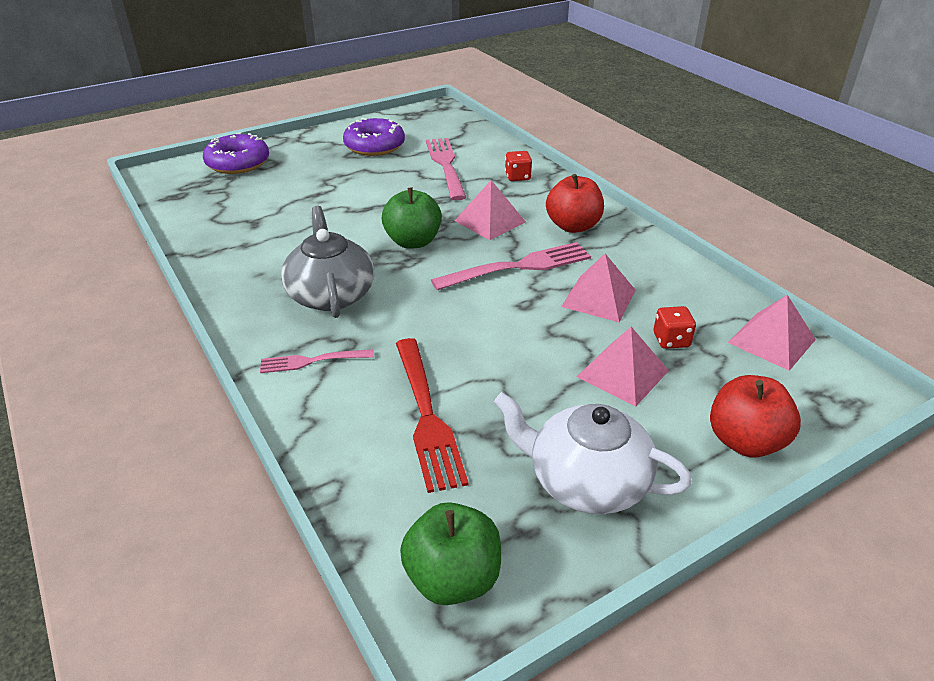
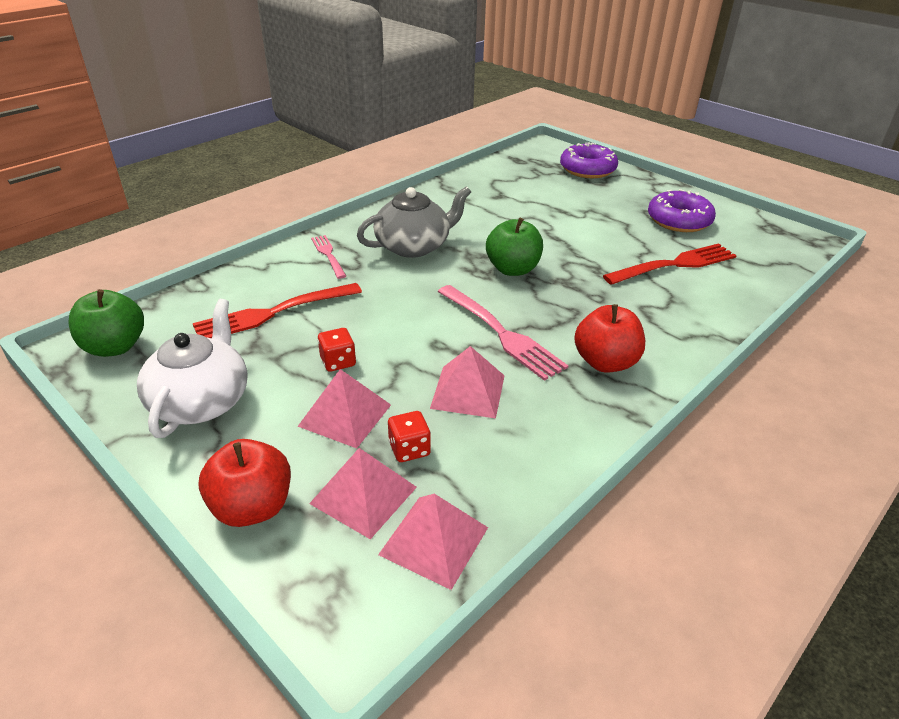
camera: 75 degrees right, 0 degrees up
(445, 165) = (675, 264): pink fork -> red fork
(490, 221) = (578, 306): pink pyramid -> pink pyramid (364, 495)
(517, 177) = (690, 312): red dice -> red dice (338, 362)

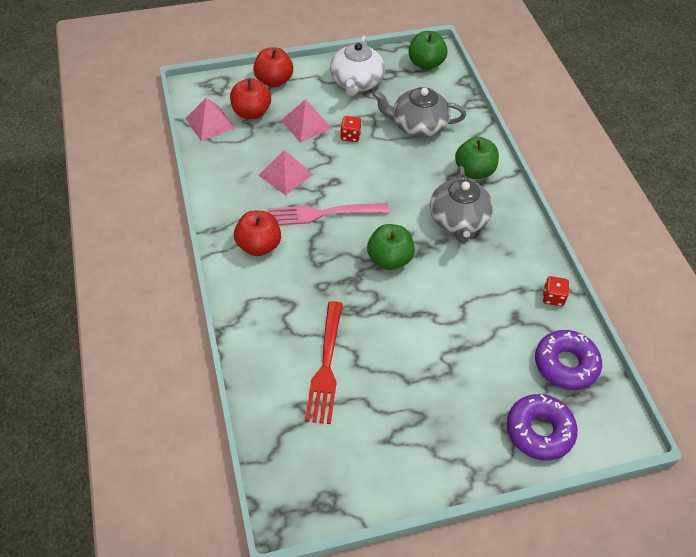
camera: 120 degrees right, 15 degrees up
(201, 401) = (356, 82): white teapot -> white teapot turned 60 degrees clockwise
(272, 313) = (418, 125): red fork -> grey teapot
(328, 255) = (474, 171): pink fork -> green apple
(364, 495) = (251, 112): pink pyramid -> red apple
(409, 449) = (265, 136): red dice -> red dice (553, 297)
(679, 220) = (389, 429): purple donut -> purple donut (565, 364)

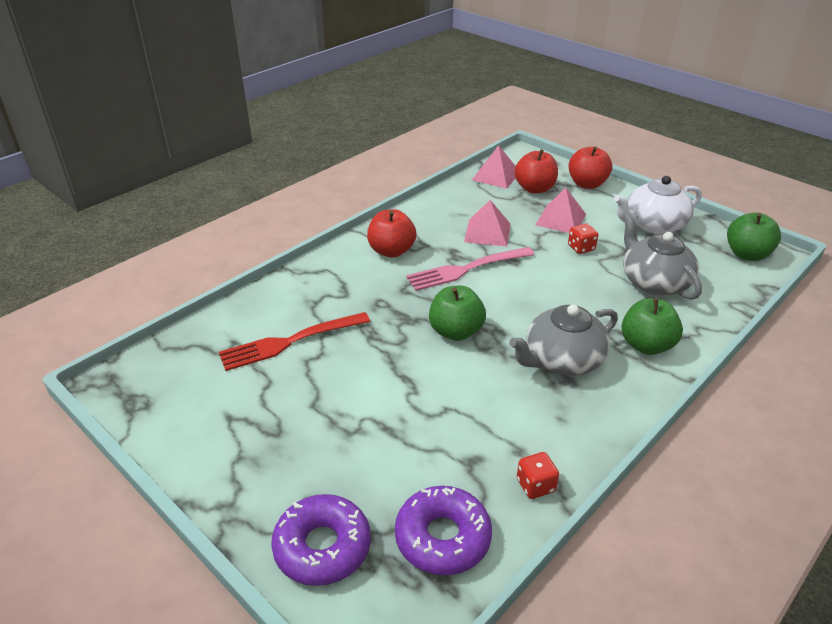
camera: 60 degrees right, 15 degrees down
(322, 214) = (466, 269): pink fork -> pink fork turned 75 degrees counterclockwise

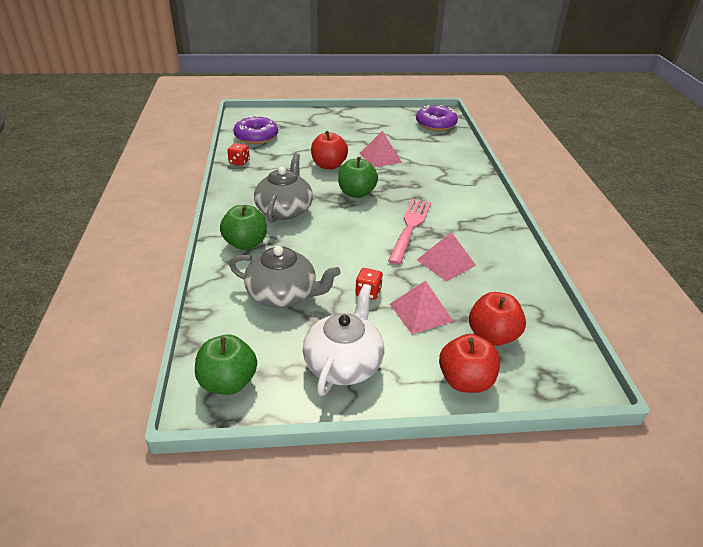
camera: 130 degrees right, 0 degrees up
(289, 342) = (416, 151): red fork -> none
(322, 547) = (292, 119): purple donut -> purple donut (436, 124)
(391, 251) = (468, 212): red apple -> red apple (329, 165)
(496, 176) = (544, 328): pink pyramid -> pink pyramid (380, 157)

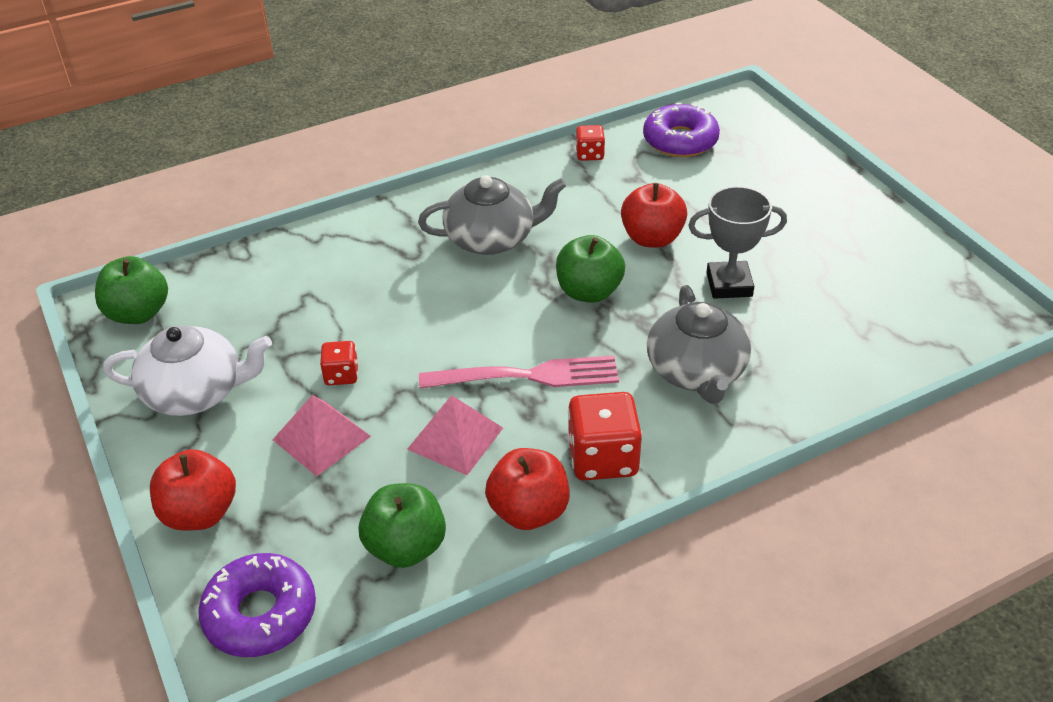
camera: 70 degrees right, 5 degrees up
(245, 243) = (391, 234): green apple -> green apple (406, 547)
(283, 294) = (301, 302): grey teapot -> grey teapot (696, 371)
(380, 157) = (729, 284): pink pyramid -> grey trophy
(436, 124) = (937, 319): purple donut -> purple donut (260, 614)
(481, 222) = (603, 458): none -> red dice
(492, 335) = (301, 525): red apple -> red apple (529, 511)

